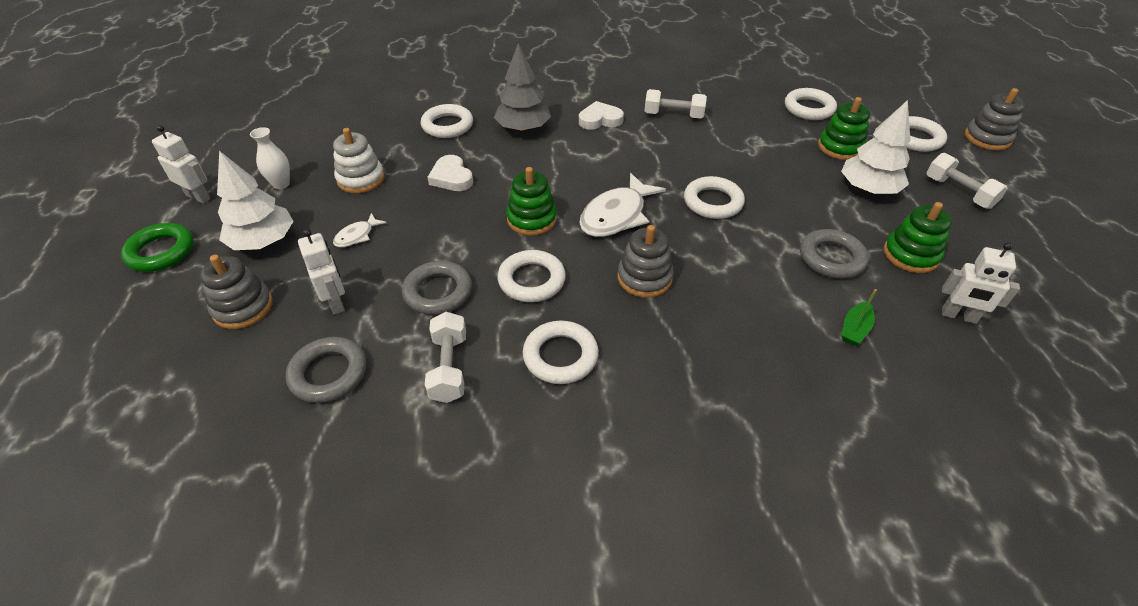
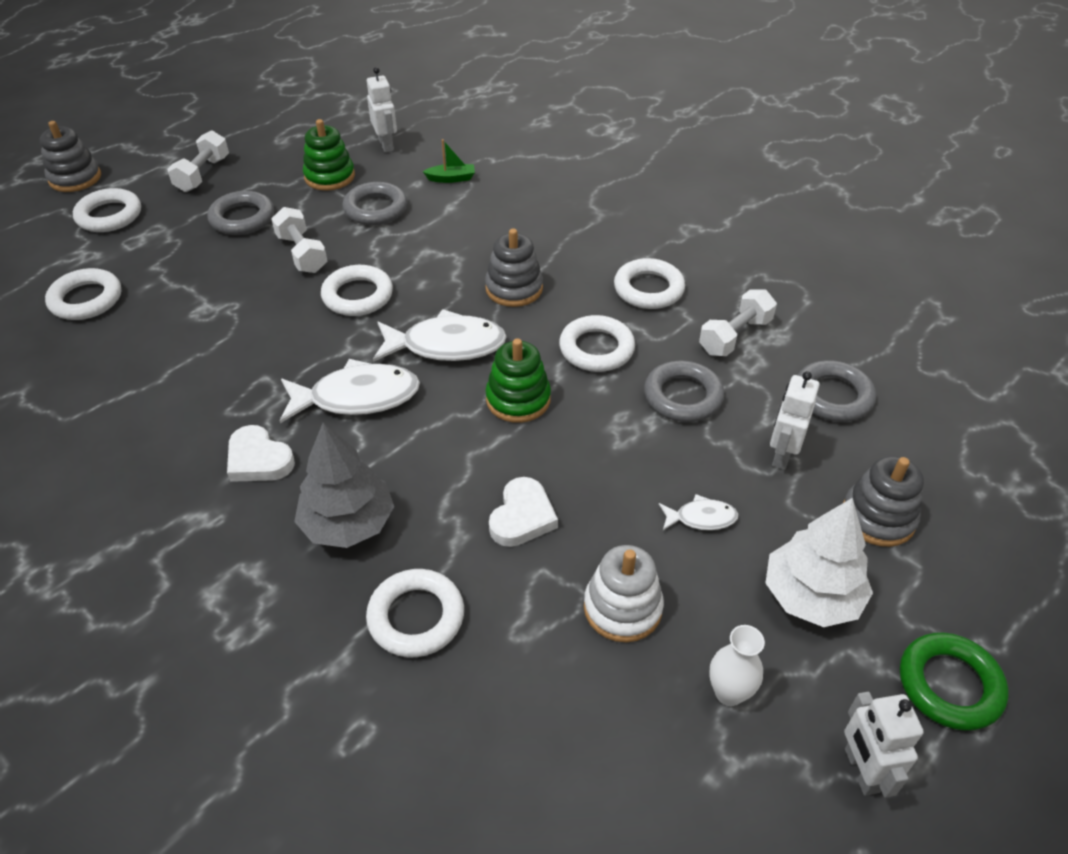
camera: 130 degrees left, 0 degrees up
(609, 164) = (357, 397): none -> white fish
(673, 115) = (191, 398): white dumbbell -> white dumbbell (302, 253)
(840, 147) = (170, 253): green stacking toy -> none
(868, 189) = (242, 218): white tree -> grey ring

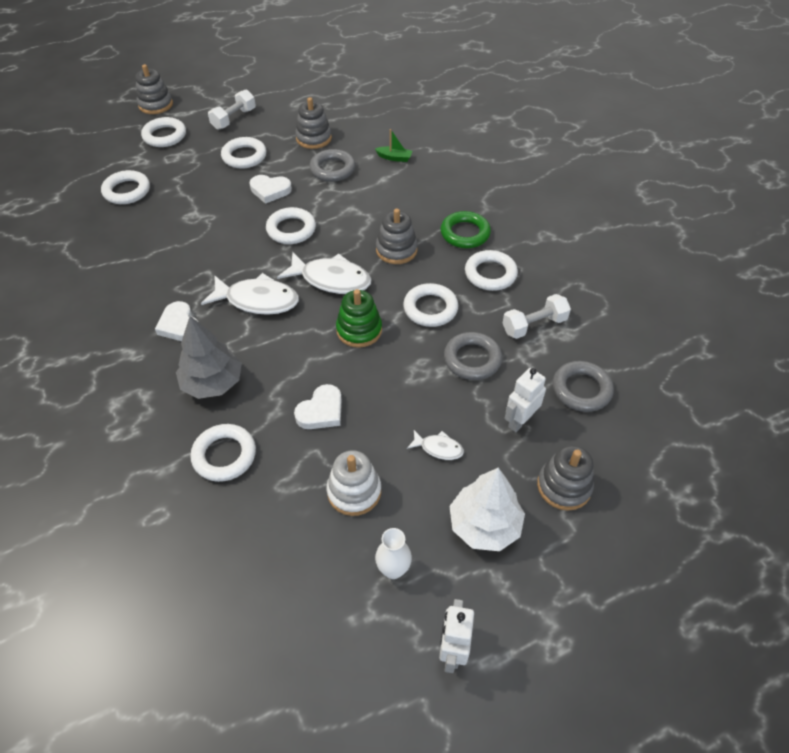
camera: 20 degrees right, 5 degrees up
(242, 218) = (244, 156): grey ring -> white ring
(302, 253) = (270, 190): white dumbbell -> white heart
(329, 176) = (314, 138): green stacking toy -> grey stacking toy
(386, 145) = (362, 122): white robot -> none
(949, 685) = (547, 617): green ring -> green ring (465, 233)

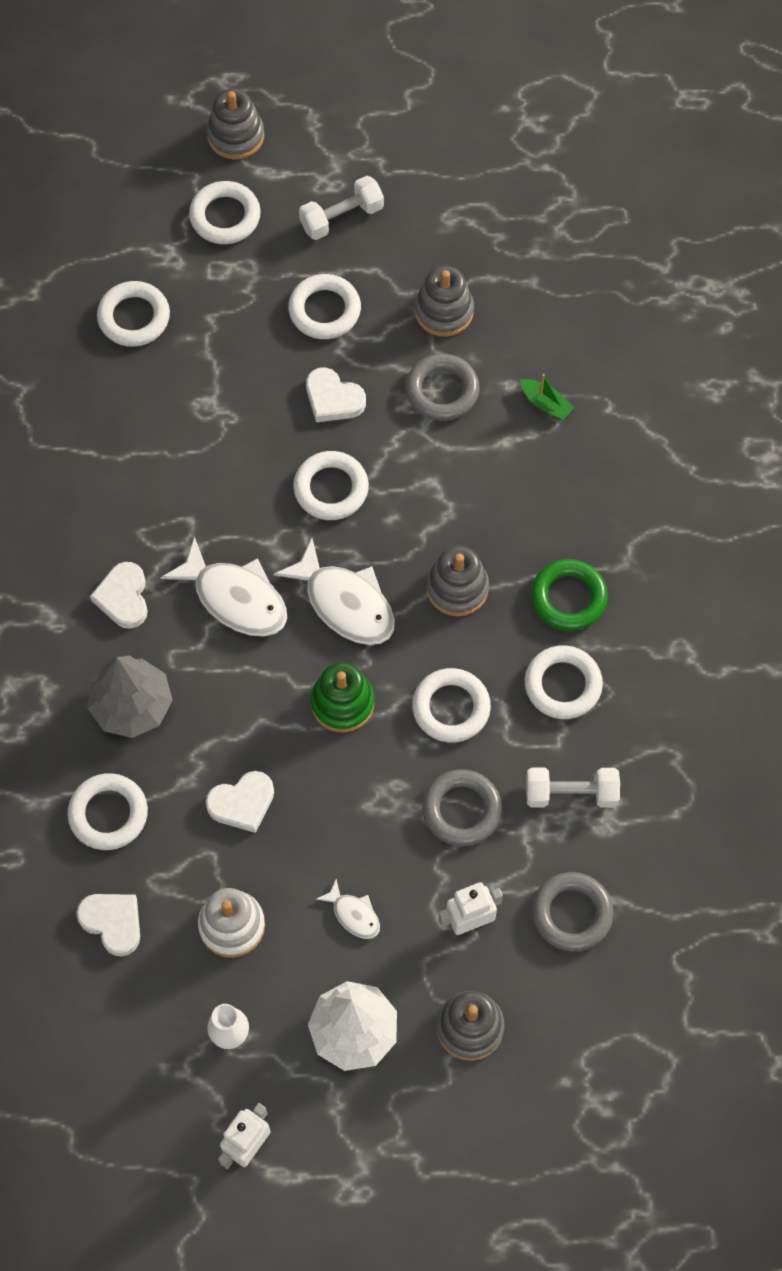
camera: 25 degrees right, 15 degrees up
(260, 528) = (112, 923): none -> white heart

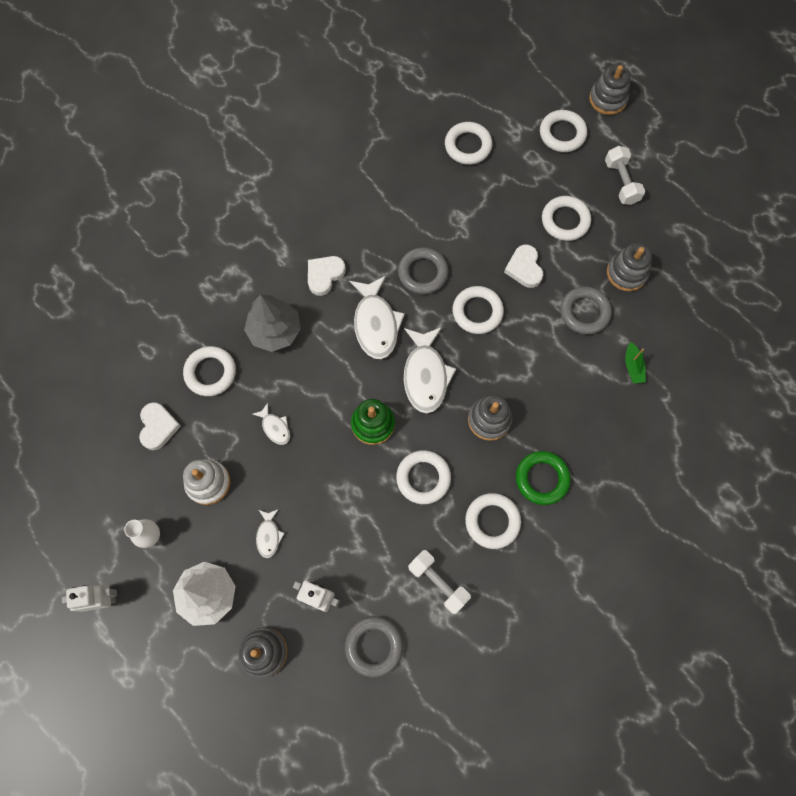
camera: 45 degrees right, 5 degrees up
(242, 803) = (275, 427): white heart -> white fish
(342, 217) = (621, 182): white dumbbell -> white dumbbell turned 60 degrees clockwise
(461, 810) = (374, 535): grey ring -> grey ring (423, 273)

